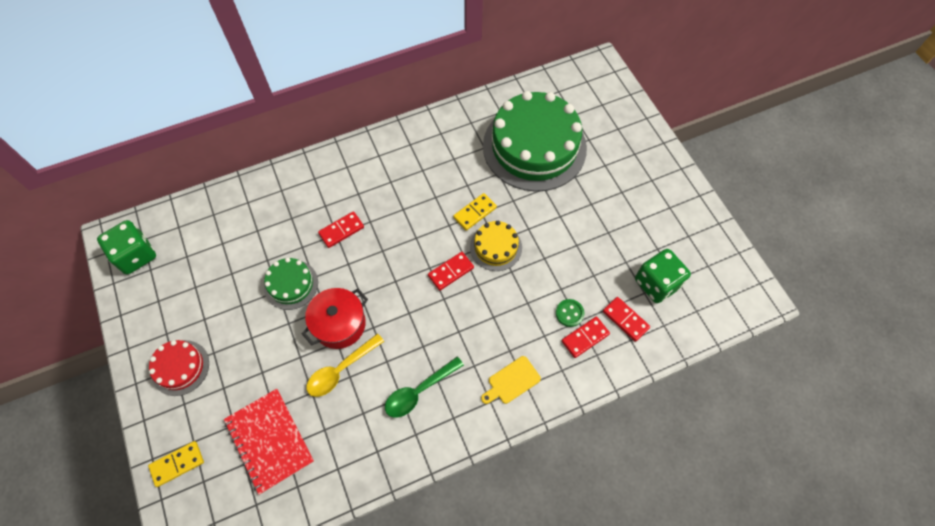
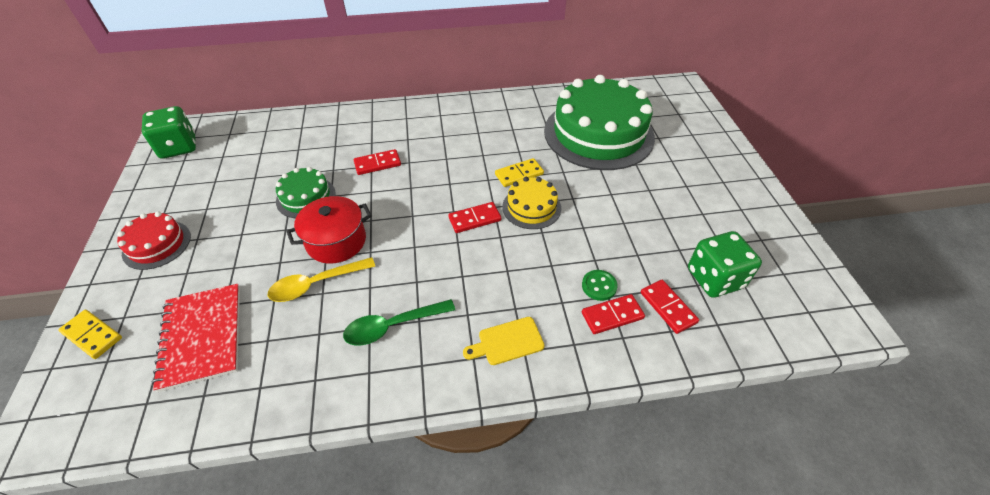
camera: 15 degrees right, 15 degrees down
(177, 464) = (92, 335): yellow domino -> yellow domino turned 45 degrees clockwise

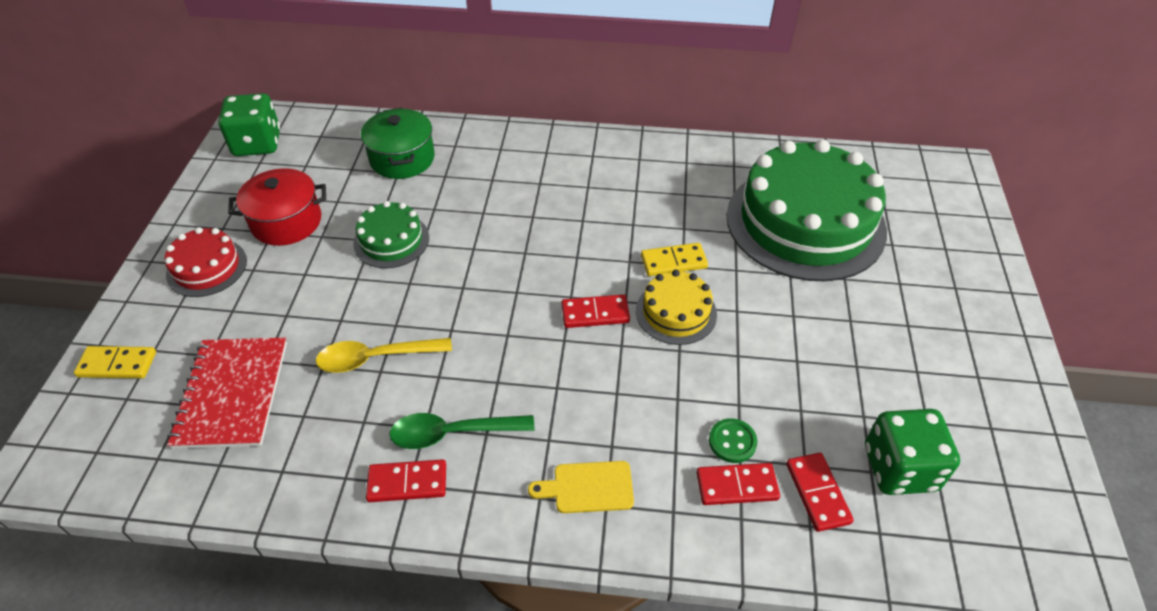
camera: 15 degrees right, 0 degrees up
(92, 335) = (117, 364): yellow domino -> yellow domino turned 45 degrees counterclockwise
(299, 139) = (402, 159): none -> green pot
(336, 241) = (413, 307): red pot -> red pot (286, 222)
(377, 164) = (491, 211): red domino -> red domino (407, 482)

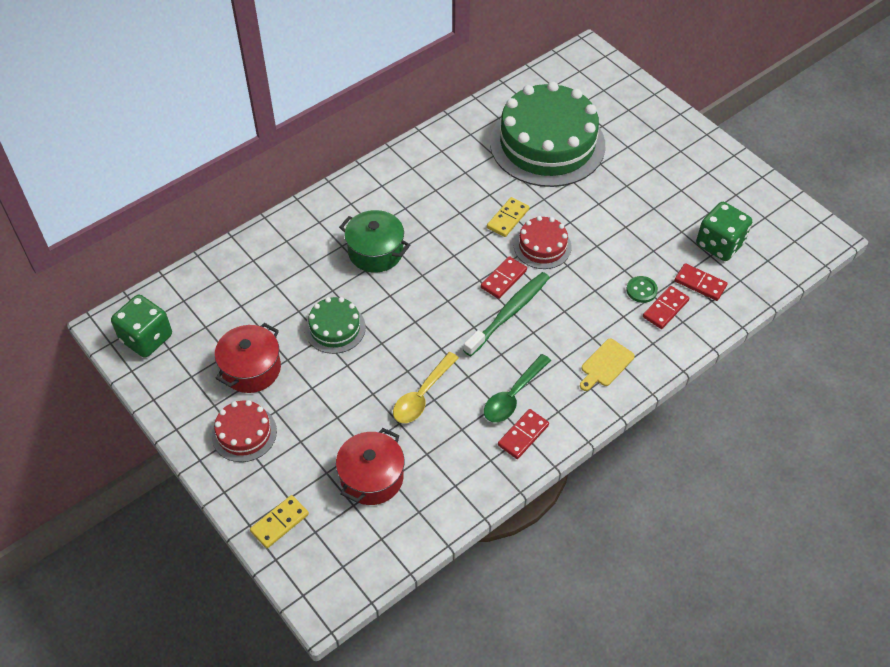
camera: 45 degrees left, 5 degrees up
(232, 394) = (372, 477): red notebook -> red pot
(402, 159) = (265, 274): green pot -> green pot (375, 252)
(557, 349) = (509, 313): none -> green toothbrush
(676, 312) = (542, 246): yellow cake -> red cake

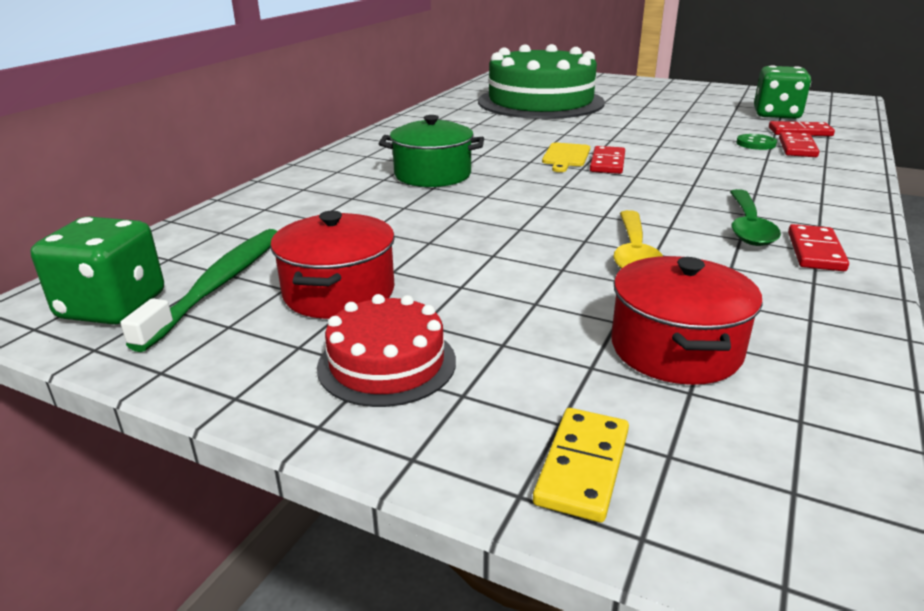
camera: 25 degrees left, 25 degrees down
(335, 328) = (440, 231): green cake -> none
(508, 218) = (558, 135): yellow domino -> none
(509, 313) = (647, 179): green toothbrush -> green toothbrush (219, 285)
(542, 246) = (617, 141): red cake -> none
(605, 364) = (807, 186): yellow cutting board -> yellow cutting board (565, 156)

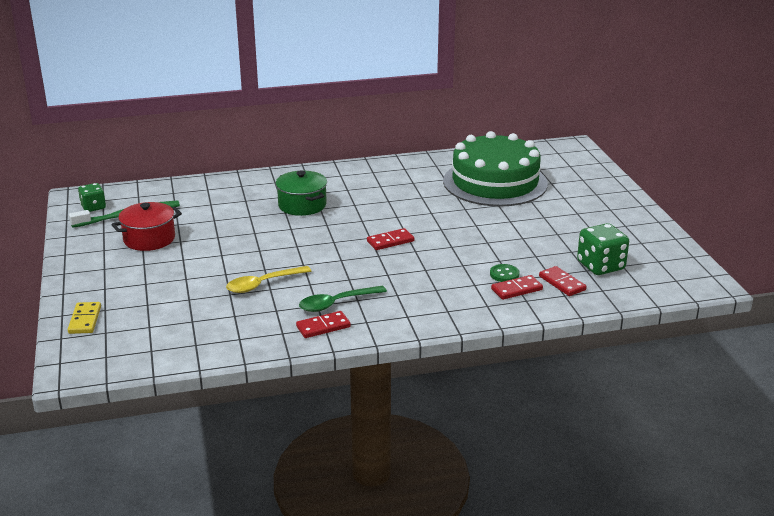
camera: 50 degrees right, 0 degrees up
(112, 306) = (93, 207): green dice -> green dice, size x0.63
(387, 363) = (109, 268): red cake -> none
(565, 156) = (384, 227): yellow cutting board -> none
(582, 466) = (85, 320): yellow domino -> yellow domino turned 75 degrees counterclockwise
(675, 349) = (178, 316): red pot -> none

